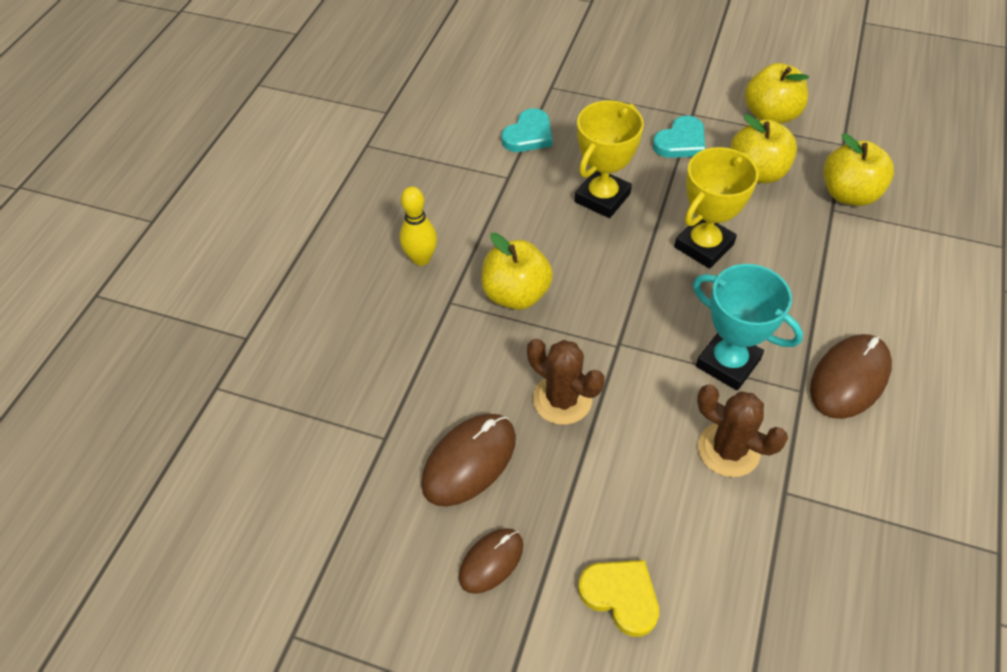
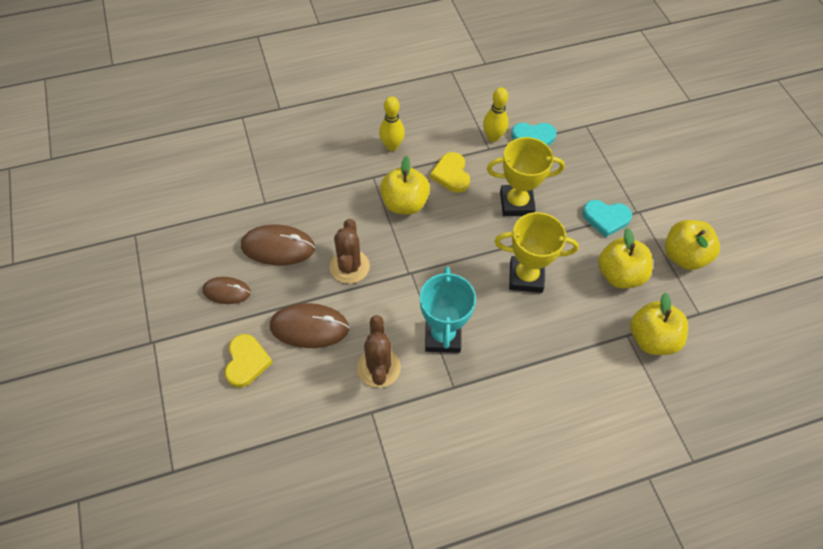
camera: 50 degrees right, 5 degrees up
(495, 165) = (493, 137): none -> yellow bowling pin
(513, 229) = (451, 174): none -> yellow heart
(849, 378) = (485, 410): brown mouse -> brown mouse (309, 327)

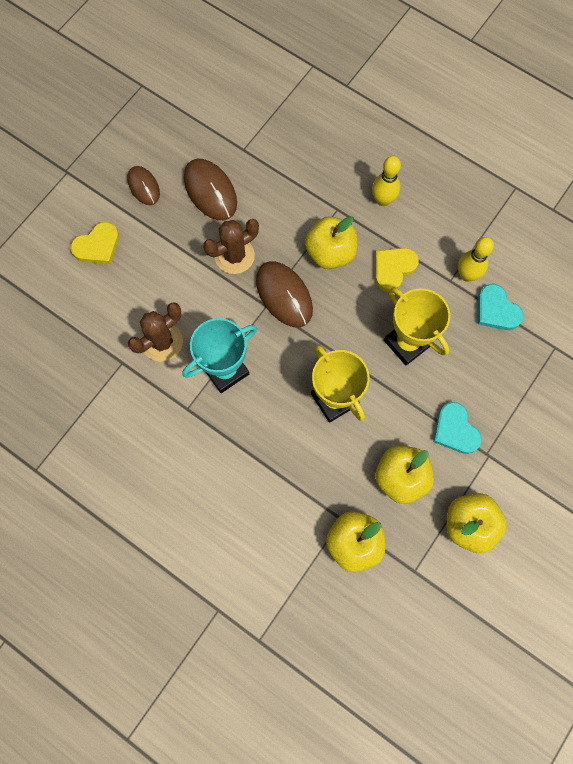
camera: 55 degrees right, 15 degrees up
(309, 327) = (158, 267): brown mouse -> brown mouse (284, 295)

